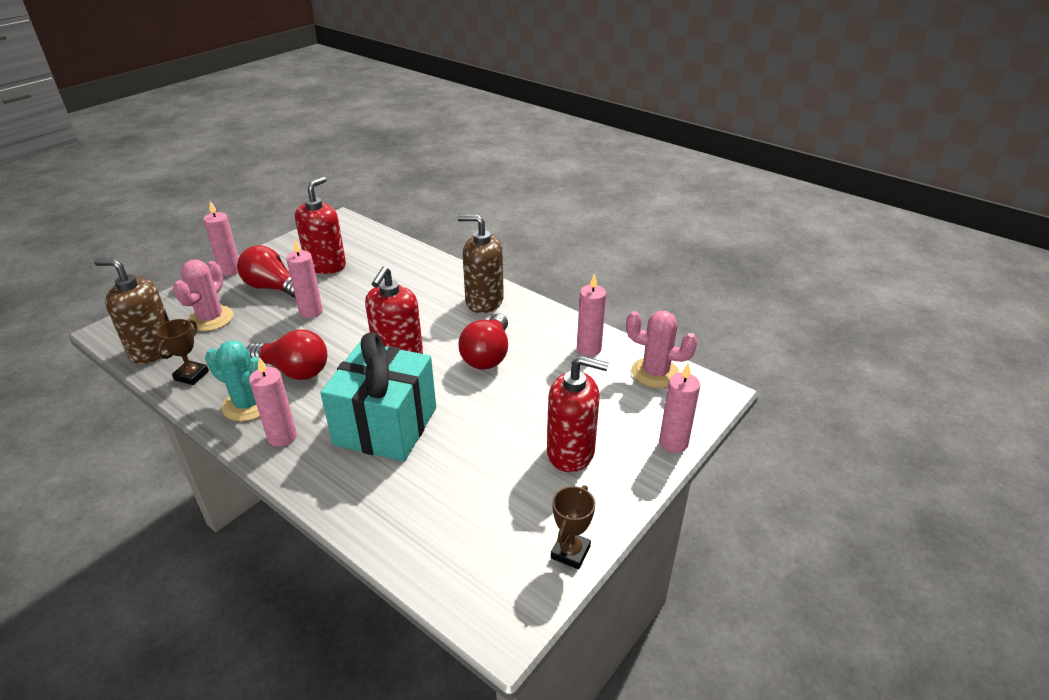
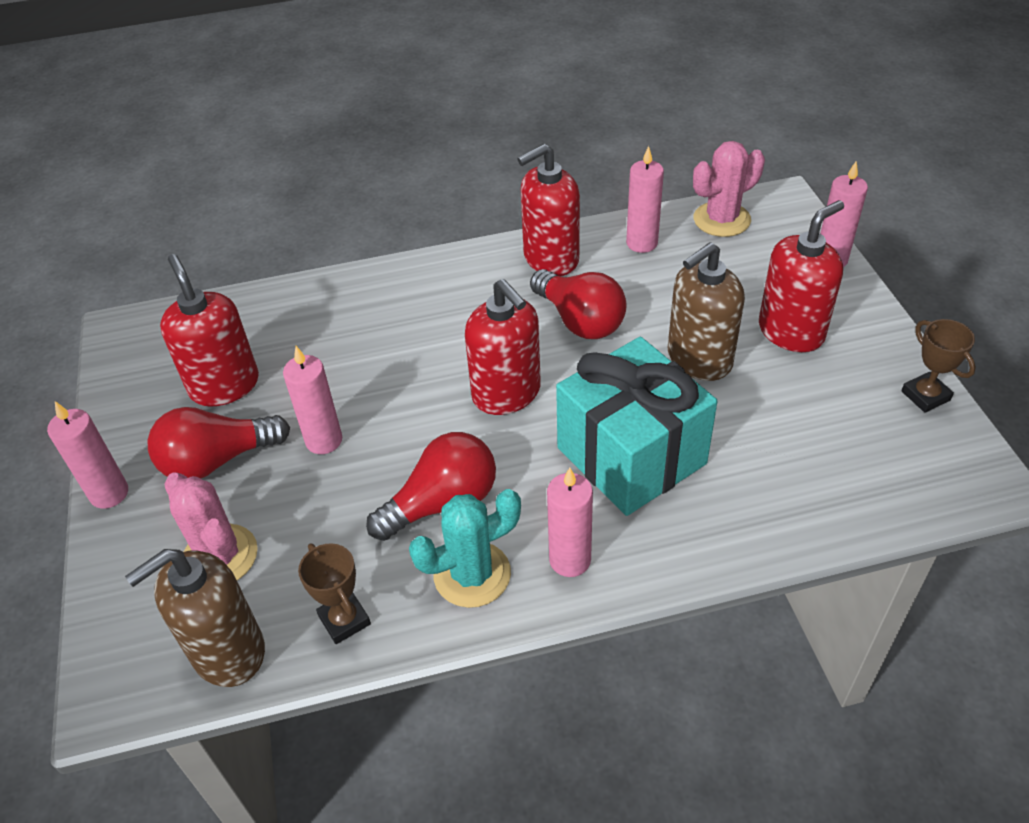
camera: 50 degrees left, 10 degrees up
(484, 301) = (474, 279): brown soap dispenser -> brown soap dispenser (699, 359)
(532, 320) = (550, 259): none -> red soap dispenser

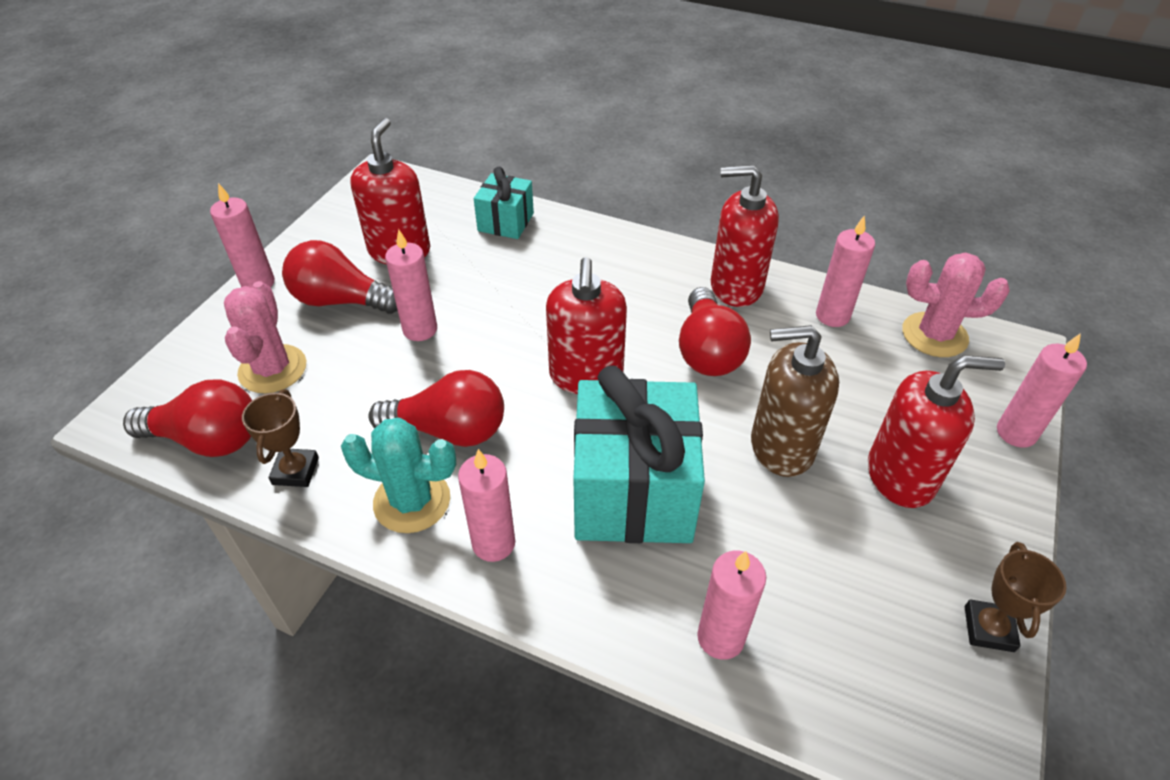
camera: 35 degrees right, 0 degrees up
(228, 651) = (208, 439): brown soap dispenser -> red light bulb
(300, 307) = (506, 222): none -> turquoise gift
(785, 511) = (720, 637): none -> pink candle

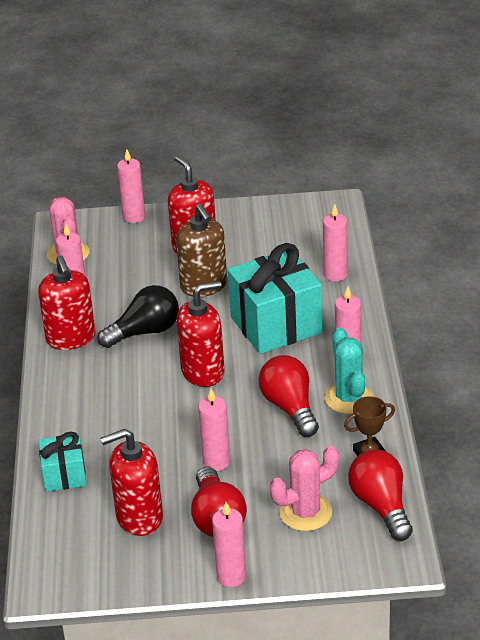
camera: 115 degrees left, 10 degrees down
(707, 351) = (145, 332): red light bulb -> black light bulb
(988, 628) = (267, 209): brown trophy -> none

